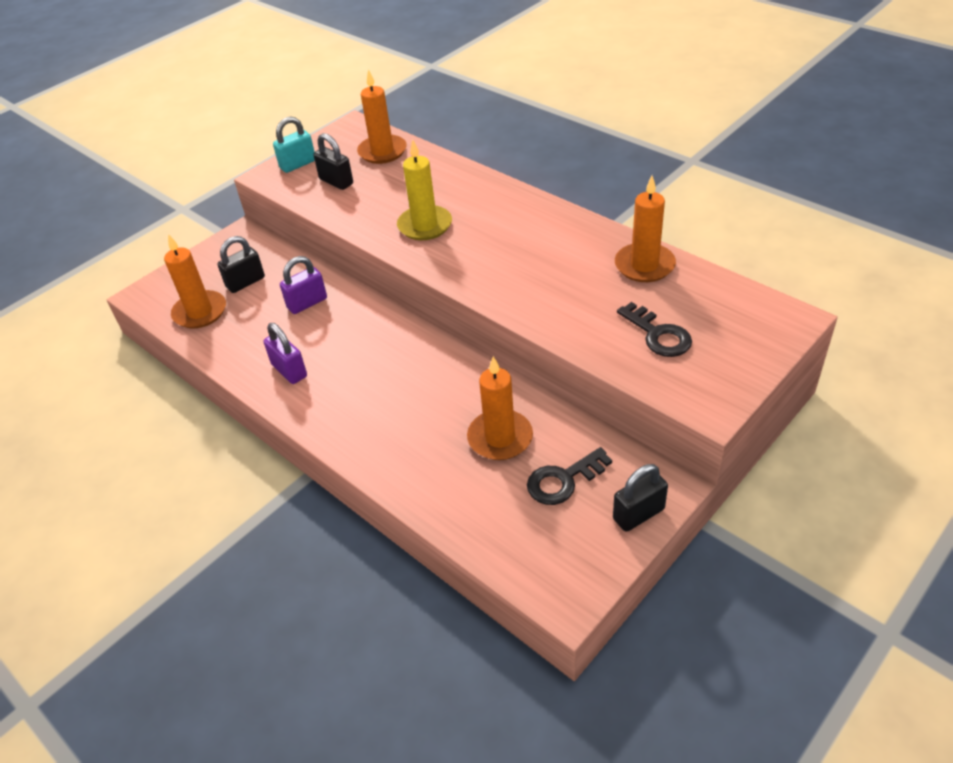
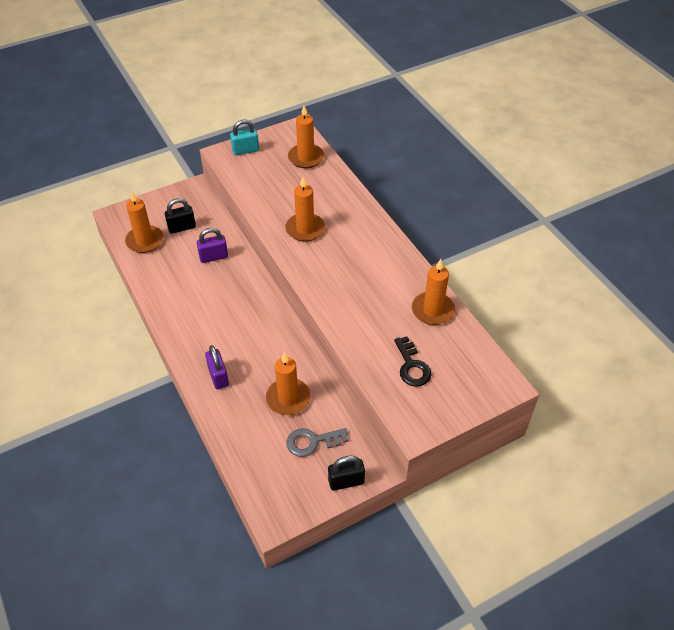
camera: 15 degrees right, 5 degrees up
(289, 371) = (181, 304): purple padlock -> purple padlock (218, 376)
(336, 182) = (264, 173): black padlock -> none
(425, 225) = (305, 229): yellow candle -> orange candle
(563, 480) = (312, 442): black key -> grey key

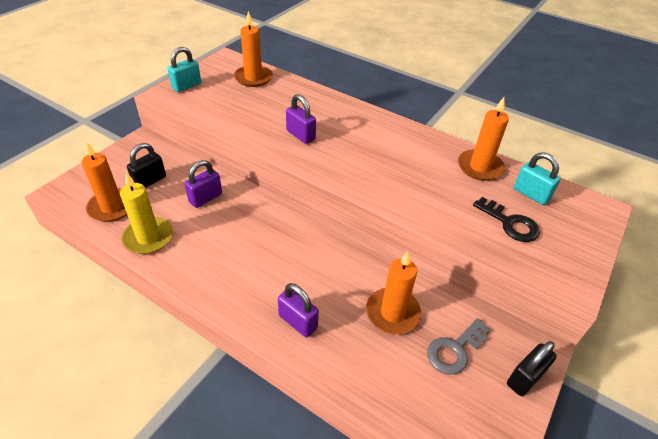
camera: 30 degrees left, 5 degrees down
(156, 275) = (148, 237): none -> yellow candle
(305, 229) = (300, 135): orange candle -> purple padlock
(454, 350) = (531, 194): none -> turquoise padlock

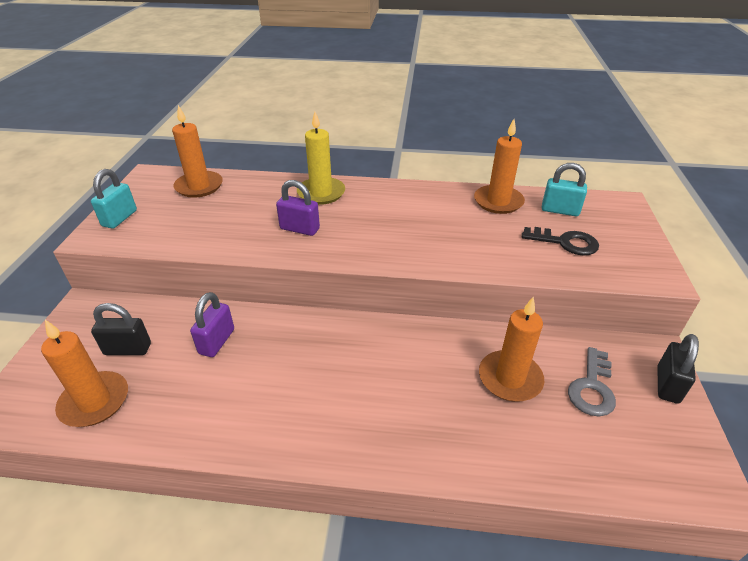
camera: 25 degrees left, 5 degrees down
(148, 237) = (173, 418): yellow candle -> yellow candle (321, 193)
(150, 181) = (128, 349): black padlock -> black padlock turned 75 degrees clockwise
(298, 322) = (424, 434): purple padlock -> none

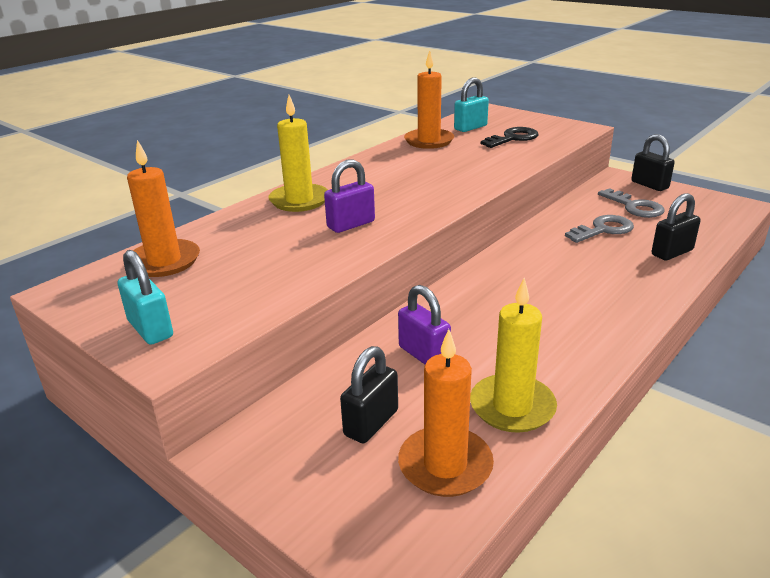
camera: 55 degrees left, 10 degrees down
(172, 413) = (512, 407): none -> yellow candle
(509, 449) = (672, 252): none -> black padlock
(510, 378) = (603, 230): orange candle -> grey key

